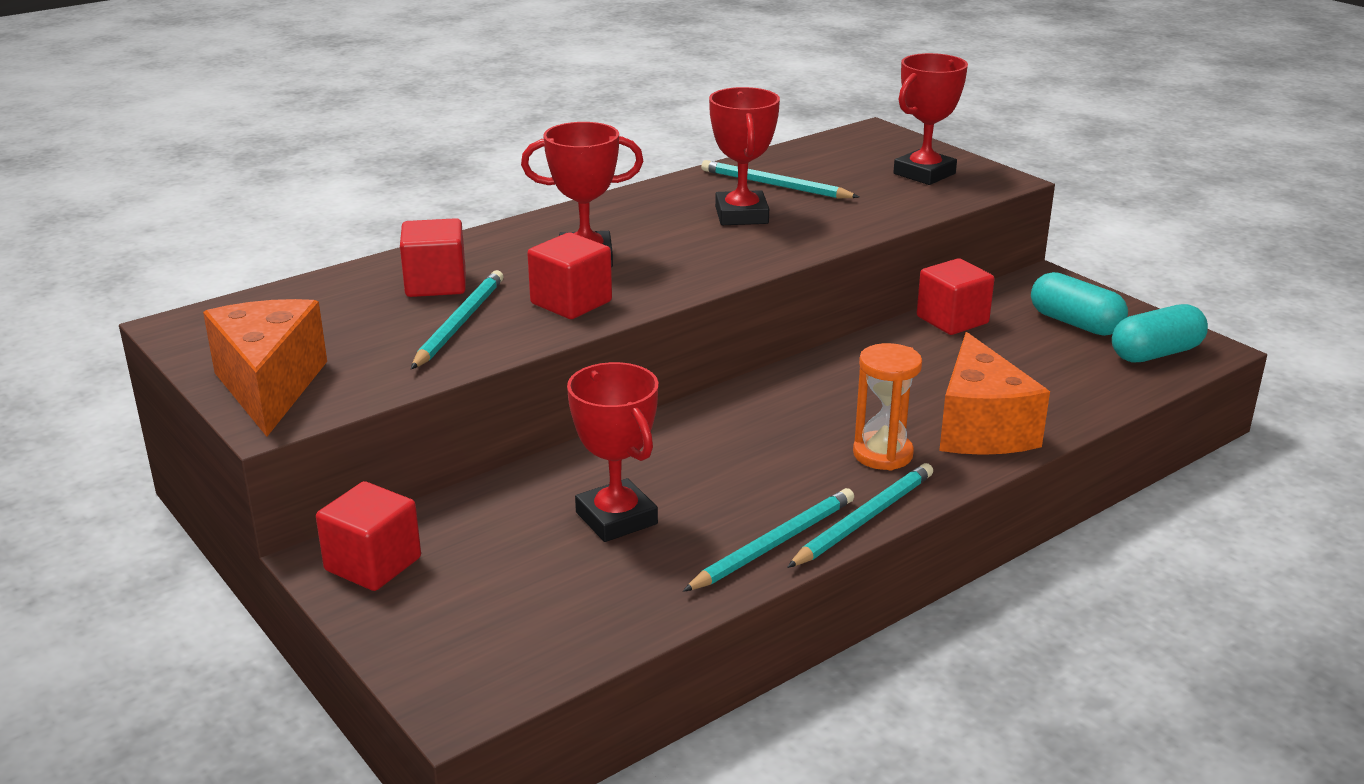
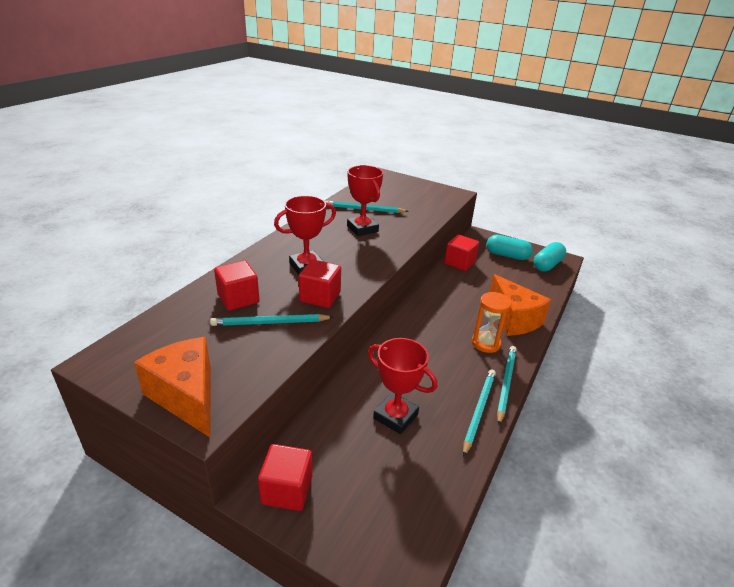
camera: 25 degrees left, 5 degrees up
(459, 323) = (270, 323): turquoise pencil -> turquoise pencil turned 90 degrees counterclockwise
(924, 174) = (422, 194): red trophy -> none

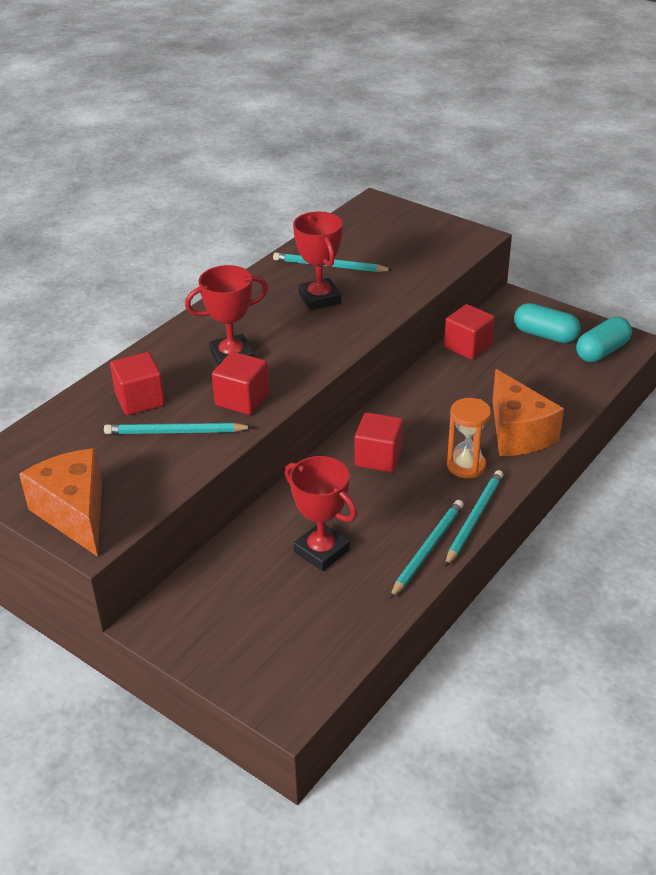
camera: 10 degrees right, 5 degrees up
(287, 490) = (182, 621): red cube -> red cube (378, 457)

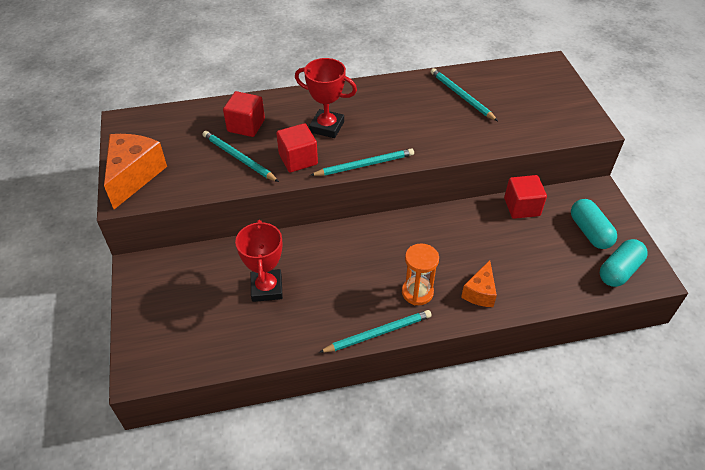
camera: 40 degrees right, 10 degrees up
(319, 299) = (426, 116): red trophy -> none
(378, 457) = (370, 249): red cube -> none
(427, 549) = (325, 332): turquoise pencil -> turquoise pencil (364, 165)
(517, 433) = (480, 292): orange cheese -> orange cheese, size x0.59
(602, 351) = (619, 271): turquoise capsule -> turquoise capsule turned 45 degrees counterclockwise

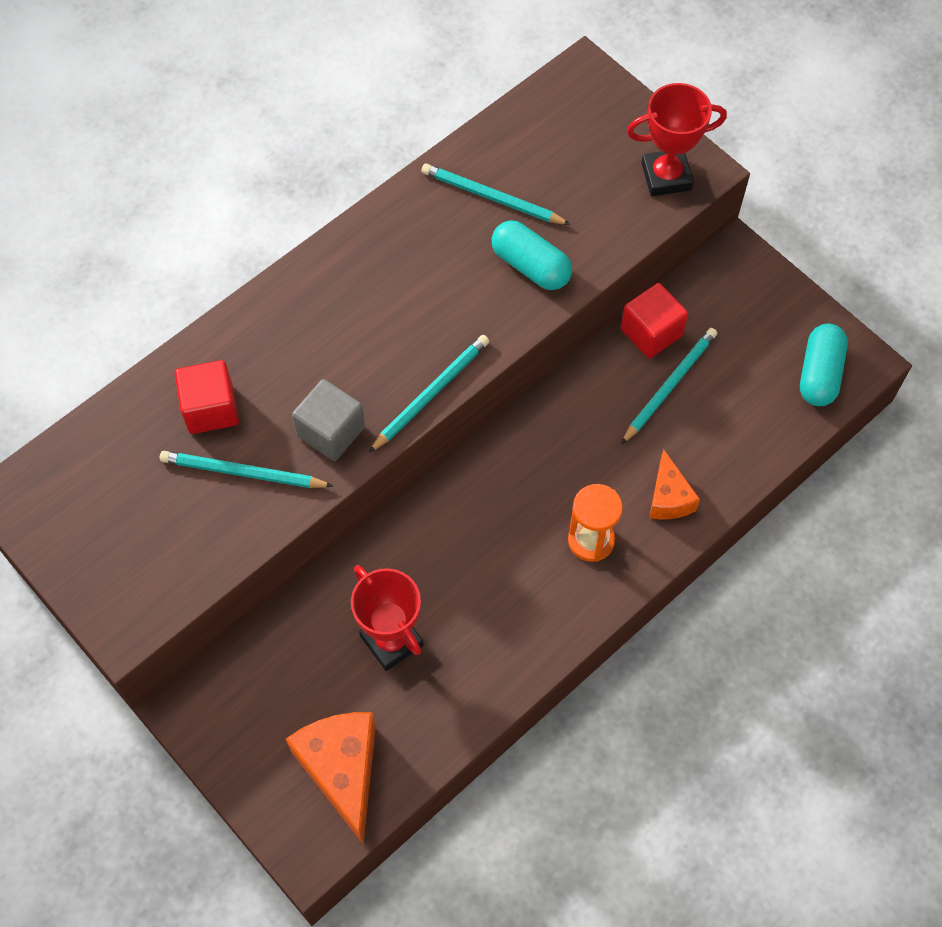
camera: 30 degrees left, 15 degrees up
(134, 176) = (110, 583): orange cheese -> orange cheese (342, 770)
(298, 159) = (331, 431): red cube -> grey cube
(327, 127) = (333, 352): red trophy -> red trophy (666, 176)
(378, 333) = (577, 626): turquoise pencil -> turquoise pencil (669, 385)
(589, 232) = (756, 330): turquoise capsule -> turquoise capsule (530, 266)

